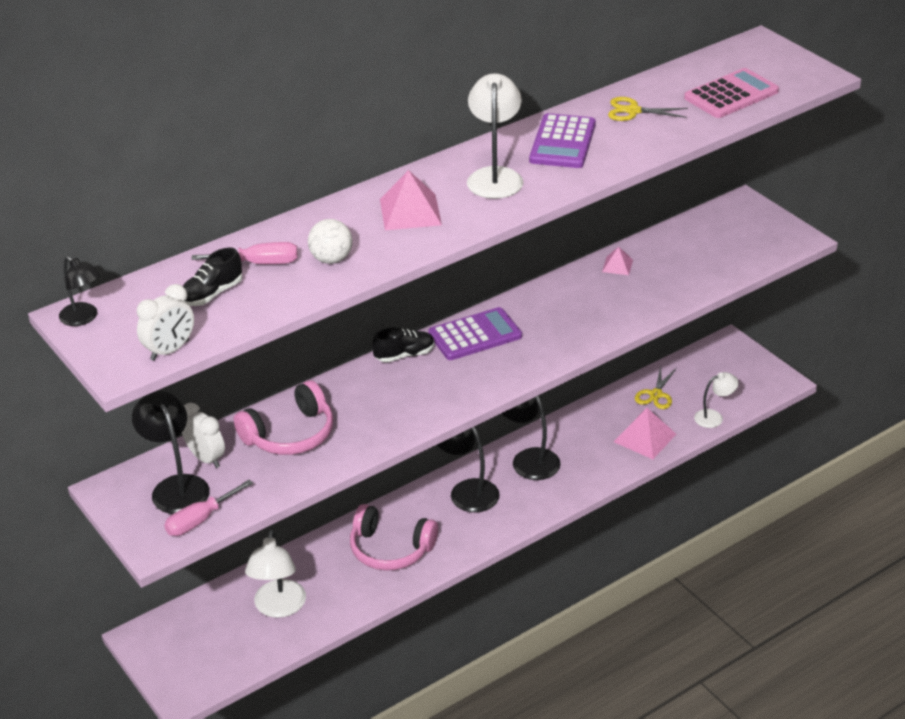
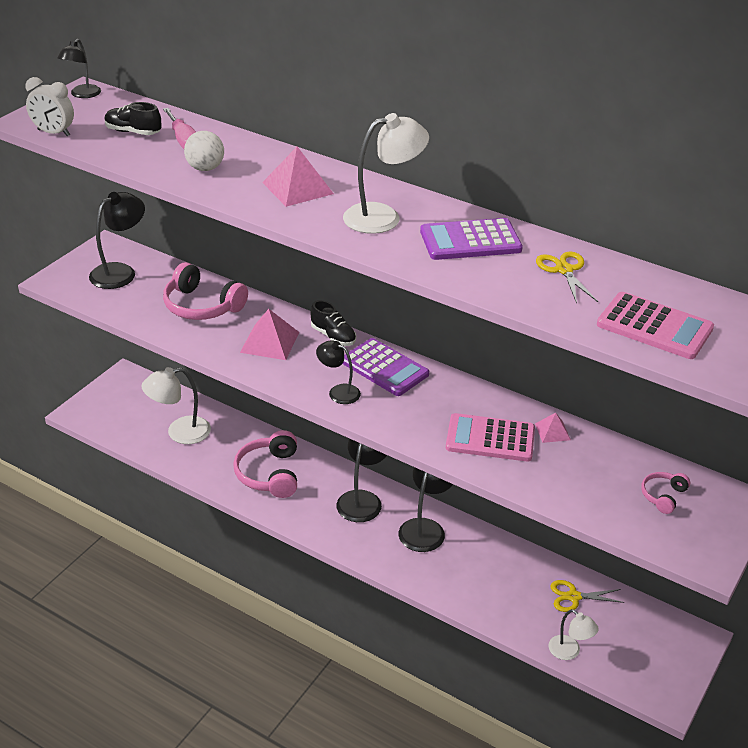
camera: 65 degrees right, 0 degrees up
(200, 520) = (87, 292): pink screwdriver -> none
(206, 458) = (157, 276): white clock -> none
(495, 372) = (338, 392): none -> black lamp
(609, 301) = (490, 439): none -> pink calculator
(645, 438) = (504, 604): pink pyramid -> pink pyramid (270, 342)
(721, 236) = (663, 496): none -> pink headphones

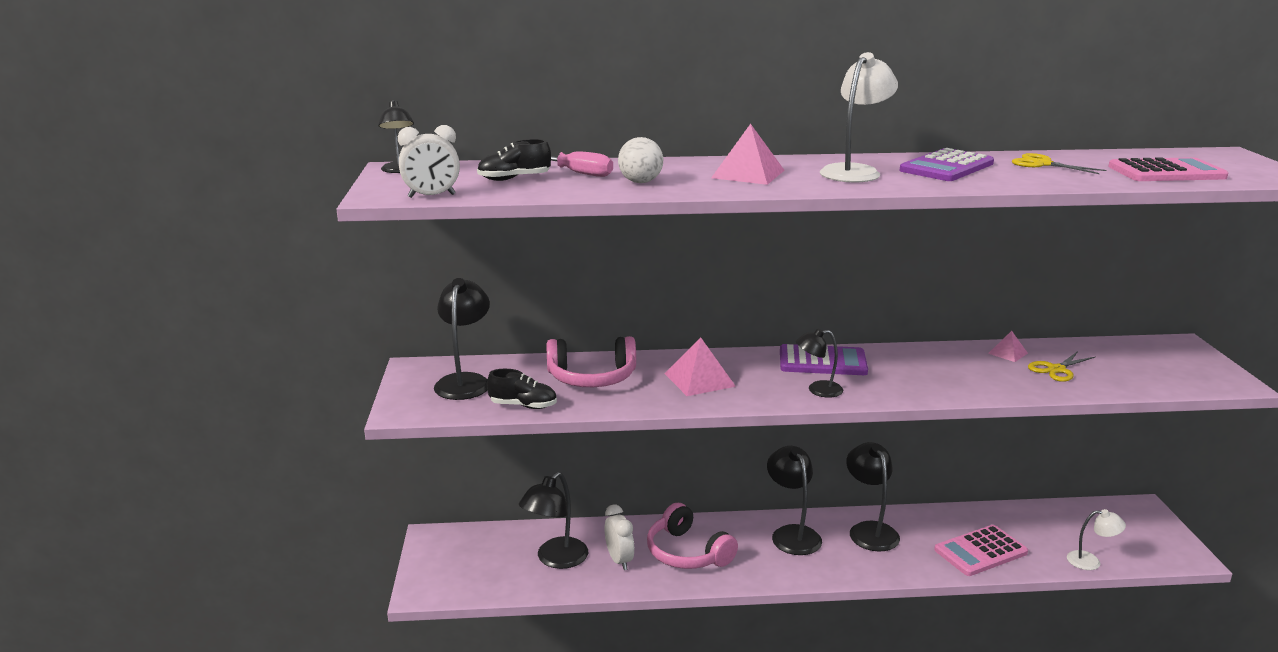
camera: 35 degrees left, 15 degrees down
(179, 432) = (555, 559): white lamp -> black lamp
(218, 455) = (619, 560): none -> white clock
(333, 336) = (744, 357): black shoe -> black shoe (523, 406)
(490, 439) = (979, 374): pink calculator -> pink calculator (980, 551)
(573, 597) = (1036, 523): yellow scissors -> yellow scissors (1056, 369)
(663, 496) = (1140, 360): pink headphones -> none

